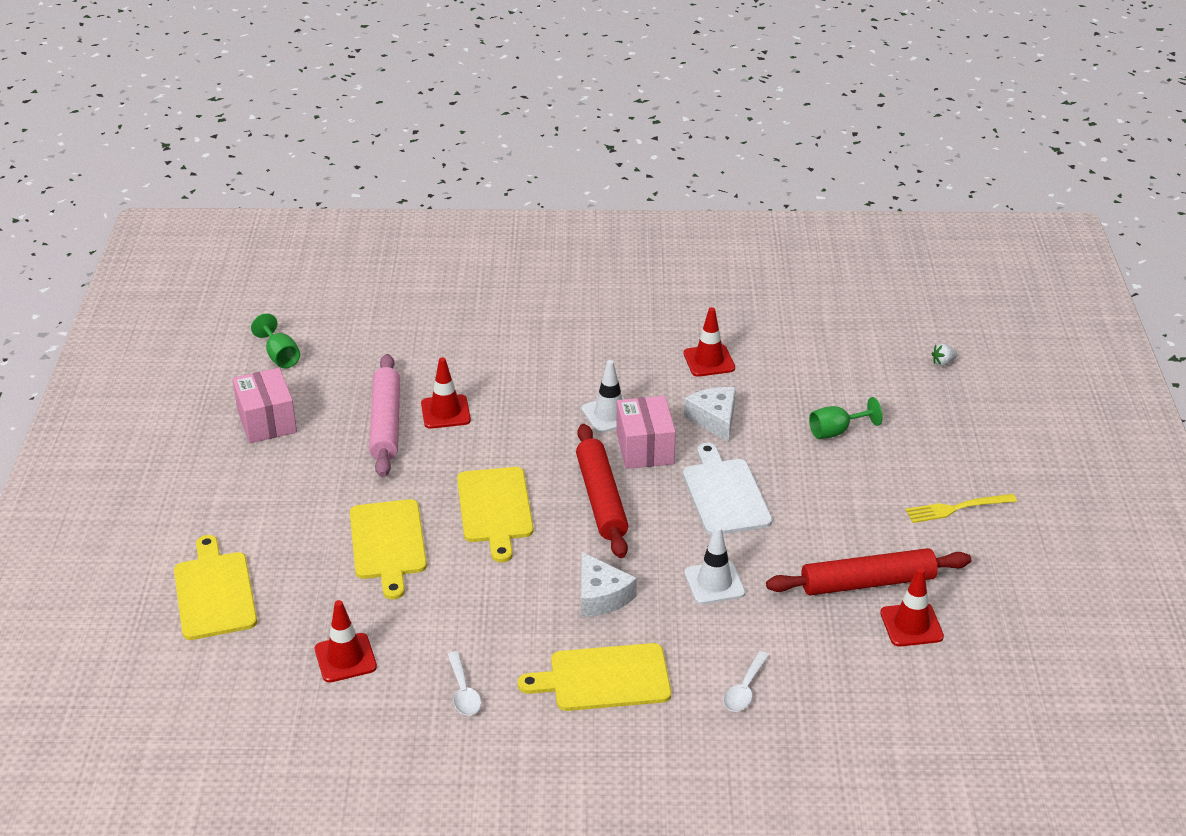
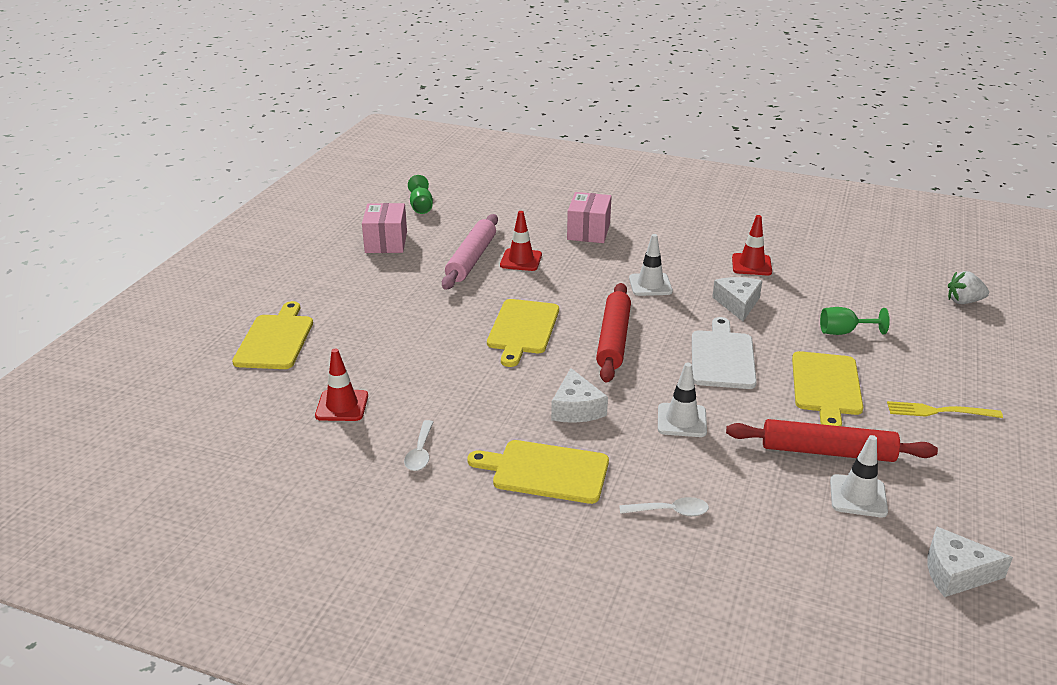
camera: 20 degrees right, 5 degrees down
(388, 543) = (425, 335): yellow cutting board -> yellow cutting board (826, 386)
(645, 448) = (668, 312): pink box -> pink box (588, 231)
(745, 689) = (670, 511): white spoon -> white spoon turned 135 degrees counterclockwise
(911, 625) = (858, 496): red traffic cone -> white traffic cone
(943, 362) = (963, 301): white strawberry -> white strawberry, size x1.65
(1019, 681) = (956, 573): none -> white cheese

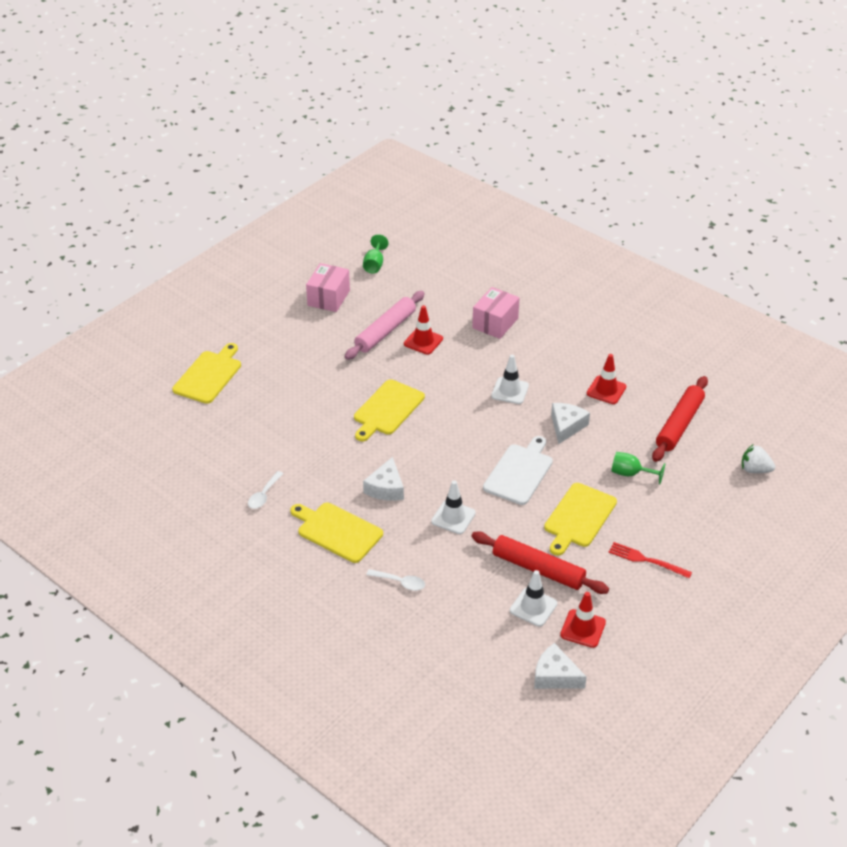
camera: 20 degrees right, 10 degrees up
(342, 406) = (230, 444): red traffic cone -> red traffic cone (583, 628)
(613, 340) = (448, 436): red rolling pin -> red rolling pin (679, 424)
(938, 411) = (646, 560): yellow fork -> red fork

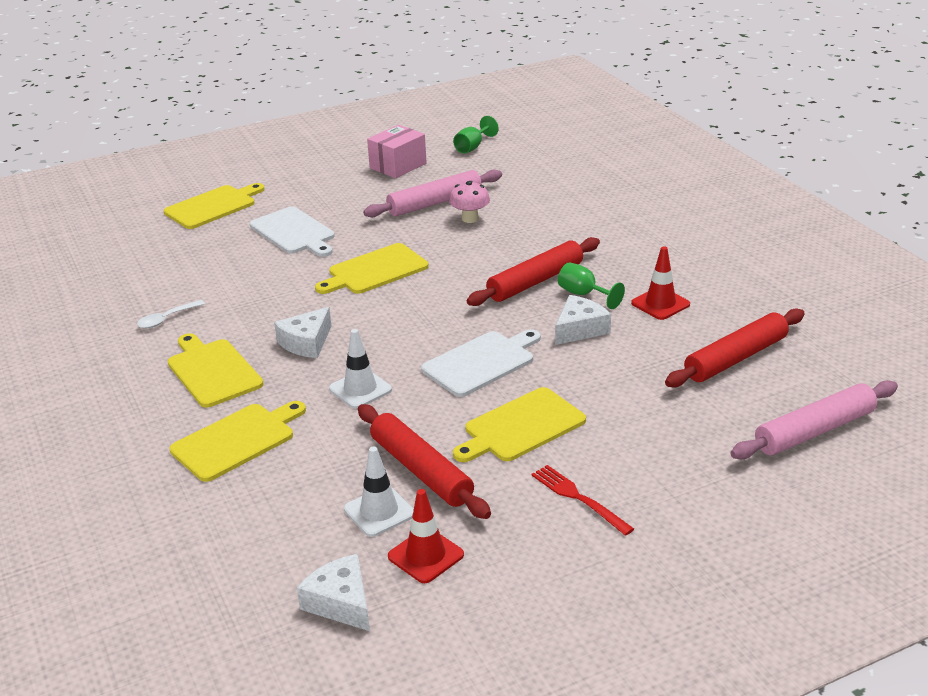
camera: 25 degrees right, 10 degrees down
(297, 387) = (294, 232): none -> white cutting board
(400, 582) = (237, 440): white spoon -> yellow cutting board
(423, 341) = (470, 219): red traffic cone -> pink mushroom
(495, 323) = (568, 217): pink box -> none
(510, 391) = (535, 281): white traffic cone -> red rolling pin
(631, 474) = (629, 396): green goblet -> green goblet (584, 294)
(755, 470) = (814, 431): white strawberry -> pink rolling pin

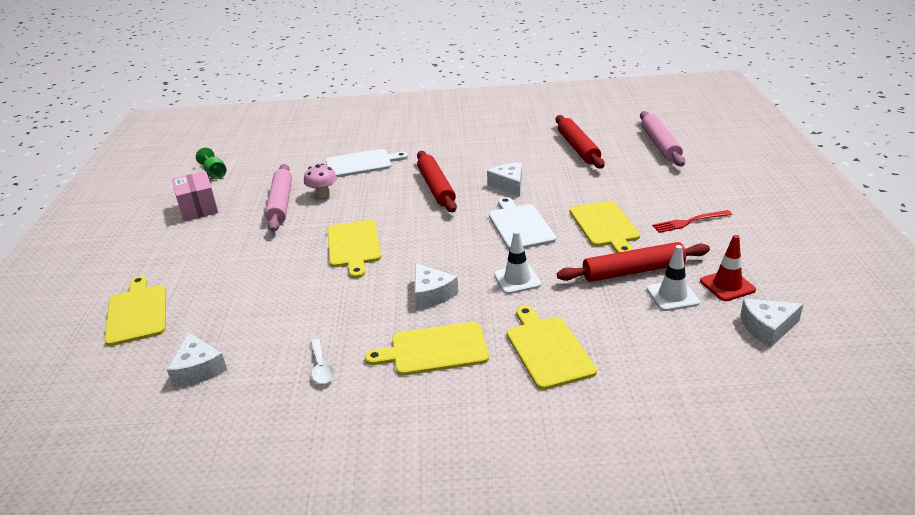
camera: 65 degrees left, 0 degrees up
(146, 263) = (198, 369): none -> white cheese
(294, 232) = (246, 274): white cutting board -> white cutting board (361, 163)
(584, 294) = (469, 175): green goblet -> none
(660, 304) = (502, 155): red traffic cone -> none

